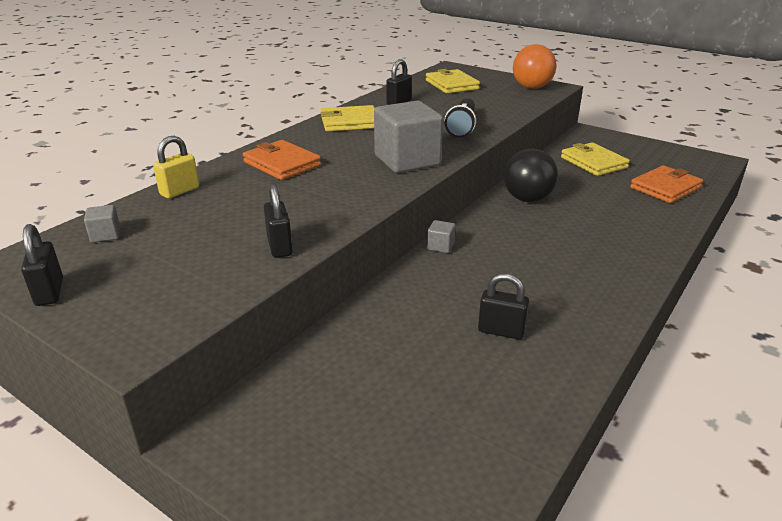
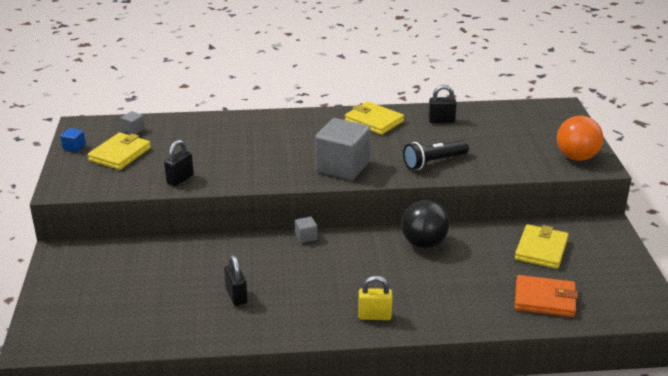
camera: 50 degrees right, 0 degrees up
(49, 292) = (74, 147): black padlock -> blue cube
(179, 191) = (201, 122): yellow padlock -> yellow padlock (374, 316)
(282, 164) = (276, 131): orange wallet -> none
(452, 85) = (518, 123): yellow wallet -> yellow wallet (120, 154)

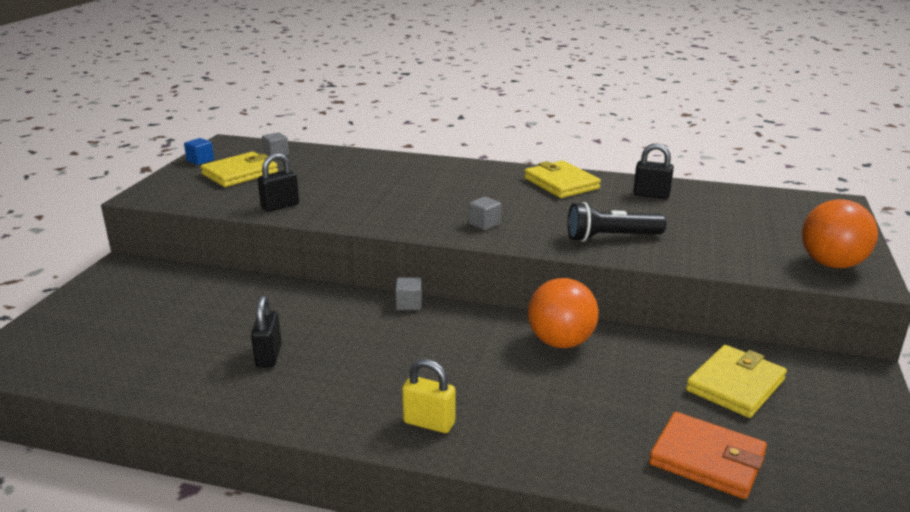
camera: 20 degrees right, 5 degrees down
(342, 167) = (484, 224): grey cube -> grey cube, size x0.41
(423, 243) = (560, 342): black ball -> orange ball

